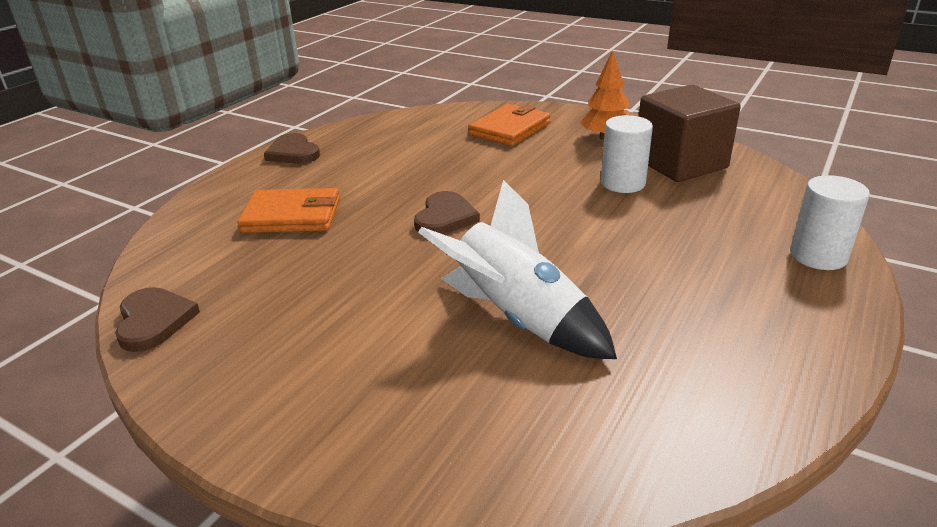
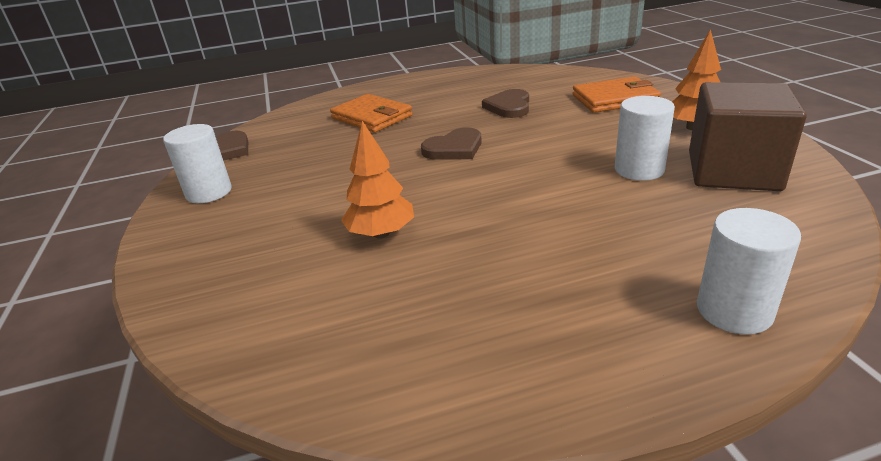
camera: 45 degrees right, 0 degrees up
(234, 373) = (209, 192): none -> white cylinder
(293, 153) = (436, 78): brown heart -> brown heart (509, 106)
(518, 319) = (381, 234): white rocket -> orange tree

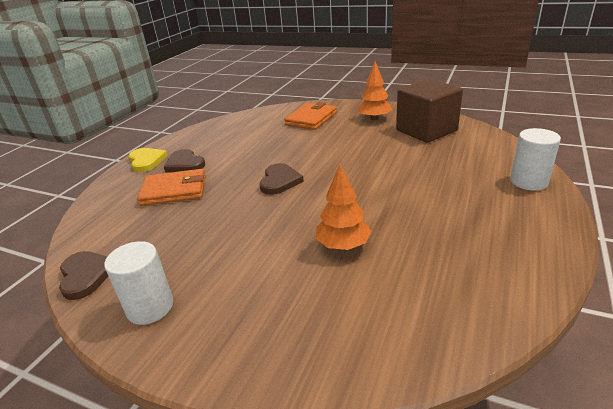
camera: 50 degrees left, 0 degrees up
(401, 84) = (146, 161): none -> yellow heart
(509, 106) = (260, 145): brown heart -> brown heart (185, 164)
(639, 169) = (392, 147): white cylinder -> none

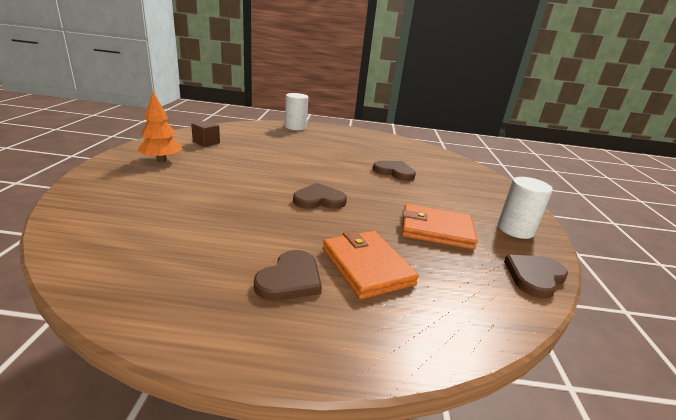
camera: 115 degrees left, 5 degrees down
(146, 161) = (284, 337): yellow heart -> none
(311, 119) = (138, 194): orange wallet -> orange wallet (436, 230)
(343, 245) = (394, 172): orange tree -> brown heart
(426, 130) = (206, 142): brown cube -> brown cube, size x0.46

